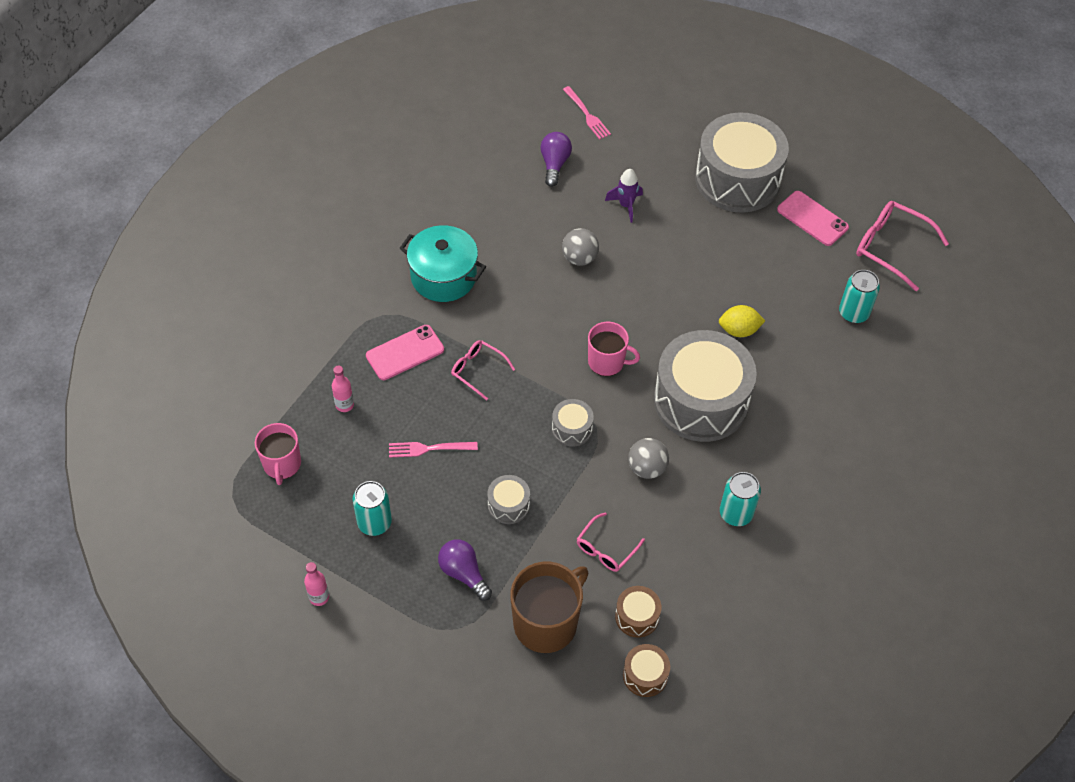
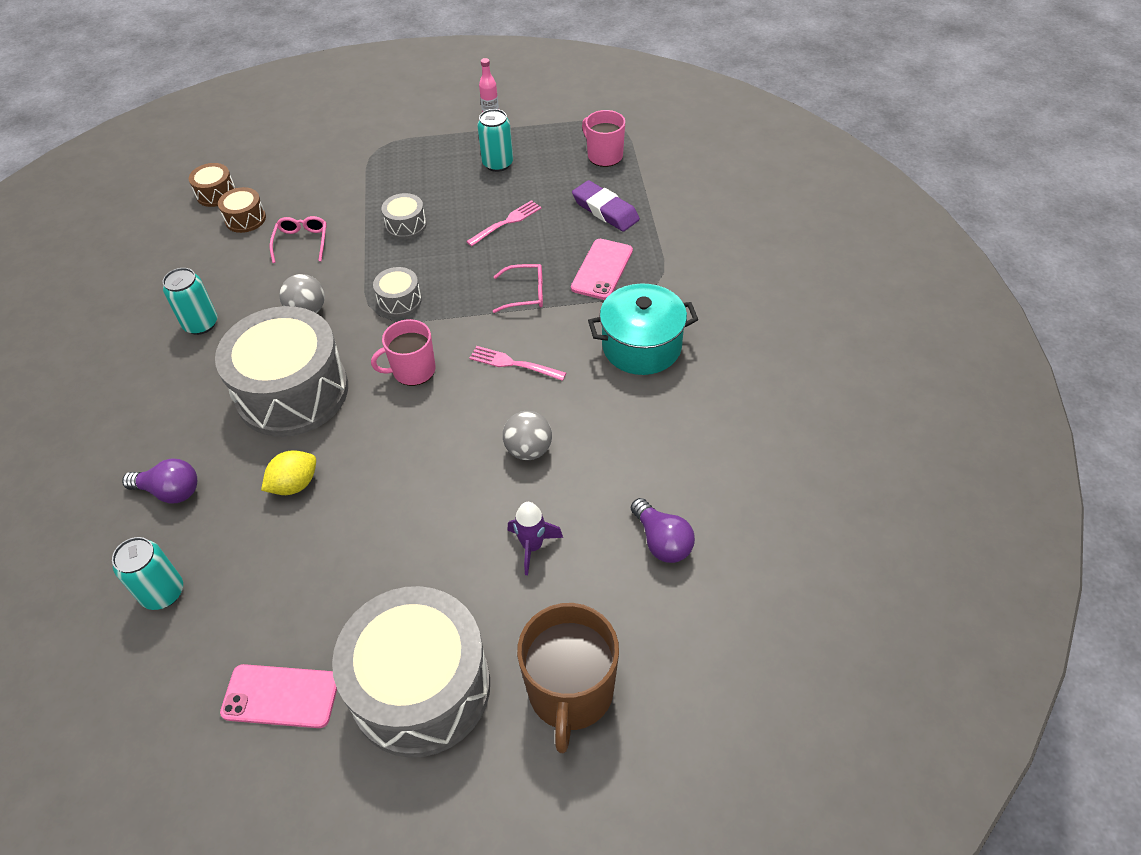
camera: 145 degrees right, 5 degrees down
(344, 405) = (605, 210): pink bottle -> purple eraser
(464, 573) = (402, 174): purple light bulb -> purple light bulb (170, 491)
(546, 622) = (314, 182): brown mug -> brown mug (570, 693)
(587, 115) = (694, 643): pink fork -> pink fork (514, 364)
(891, 248) = (144, 726): pink glasses -> none

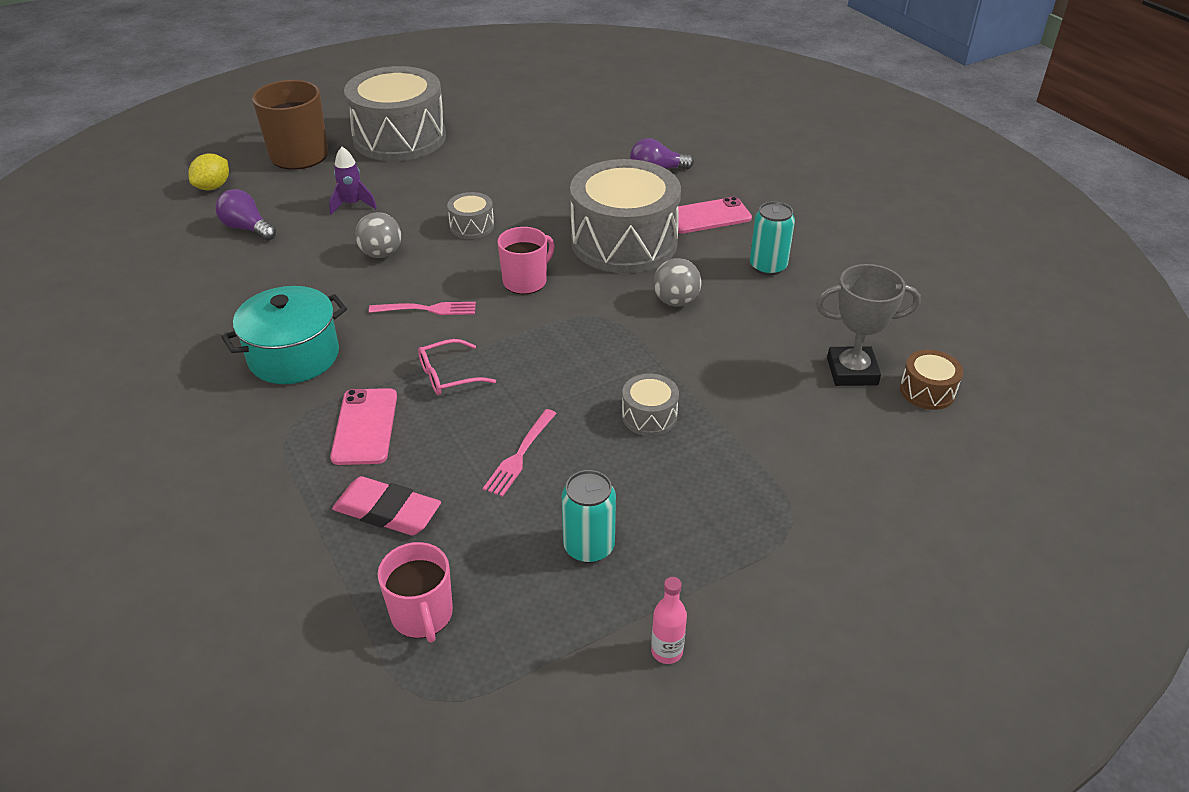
camera: 155 degrees right, 10 degrees down
(163, 593) = (603, 134): turquoise can -> none
(245, 219) = (852, 371): brown drum -> grey trophy
(281, 696) = (486, 119): pink phone -> pink phone (708, 216)
(294, 484) = (565, 194): yellow lemon -> yellow lemon (213, 187)
(301, 242) = (755, 363): pink glasses -> none
(399, 301) = (587, 333): grey drum -> grey drum (472, 226)
(604, 155) = (422, 615): pink mug -> pink mug turned 45 degrees clockwise
(605, 210) = (387, 511): purple eraser -> pink eraser

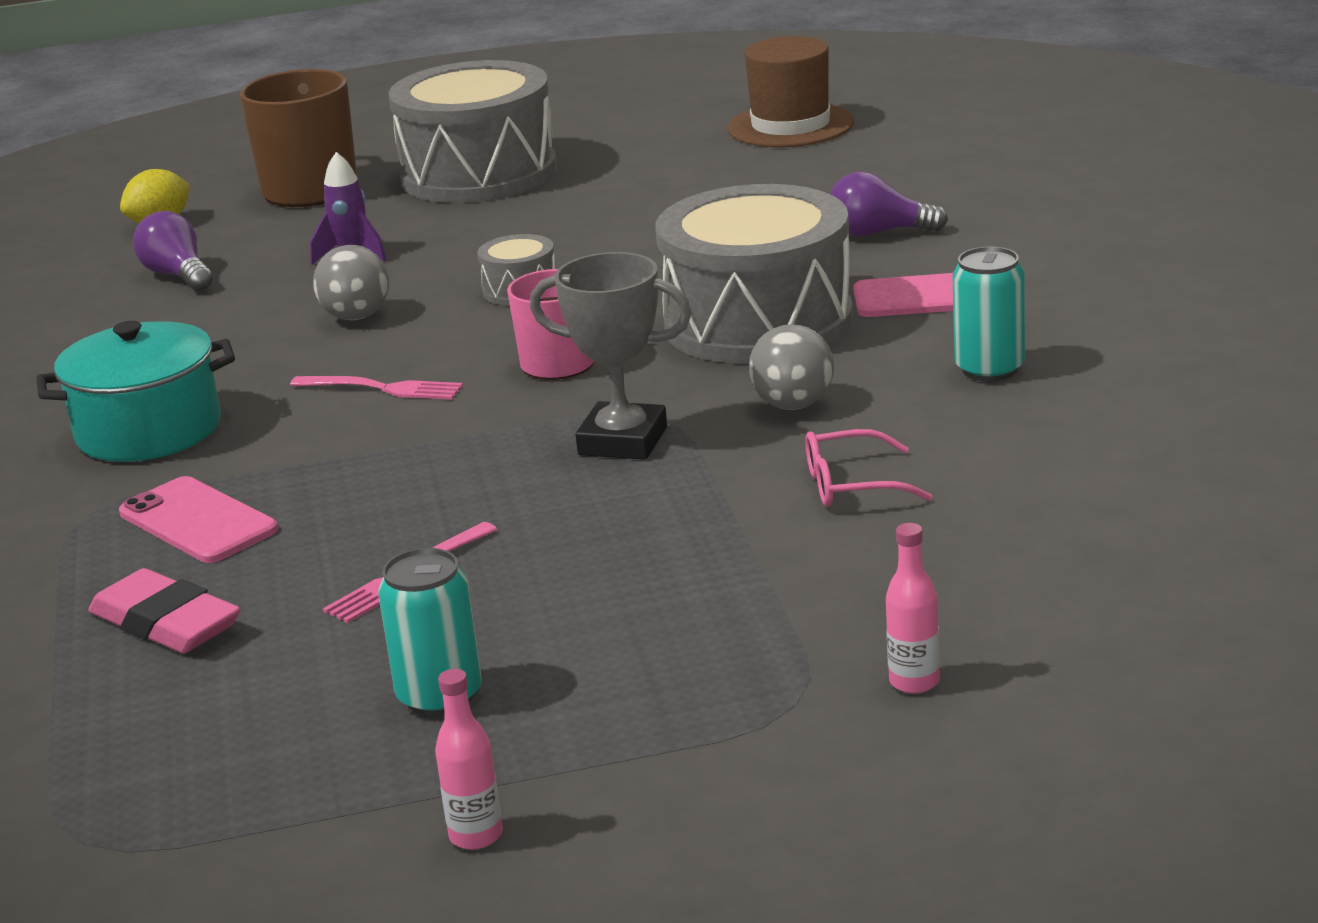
camera: 20 degrees right, 15 degrees down
(365, 426) = (198, 521): pink phone -> pink phone turned 60 degrees counterclockwise
(422, 615) = (138, 747): pink mug -> none
(449, 375) = (362, 471): pink glasses -> pink glasses (852, 485)
(565, 94) = (790, 126): none -> brown hat
(649, 416) = (647, 547): grey drum -> none
(847, 497) = (914, 682): none -> pink bottle
(852, 371) = (1043, 519): grey trophy -> grey trophy (623, 441)
(927, 391) = (1165, 556): brown drum -> none

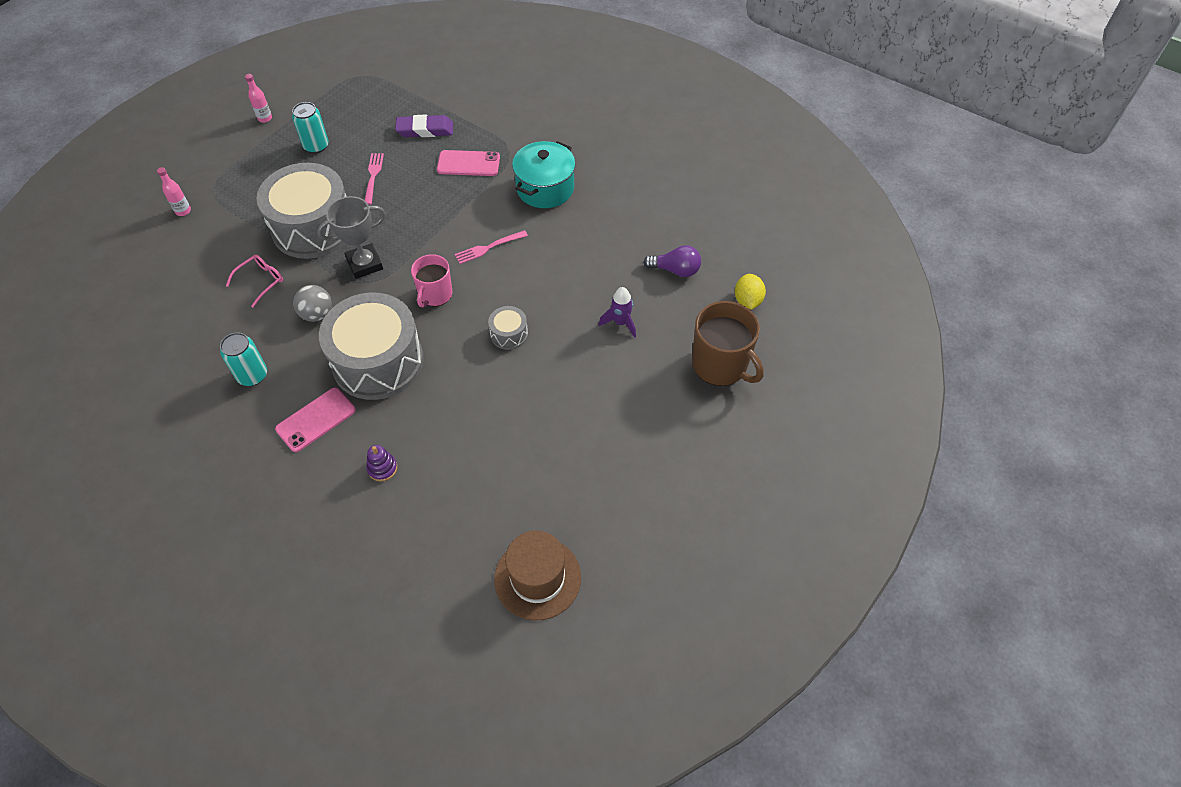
camera: 135 degrees right, 30 degrees up
(166, 623) = (425, 130): pink eraser -> purple eraser
(356, 317) = (557, 282): grey ball -> none
(479, 174) = (654, 424): grey drum -> grey drum (313, 227)
(879, 233) = (382, 468): purple light bulb -> purple stacking toy

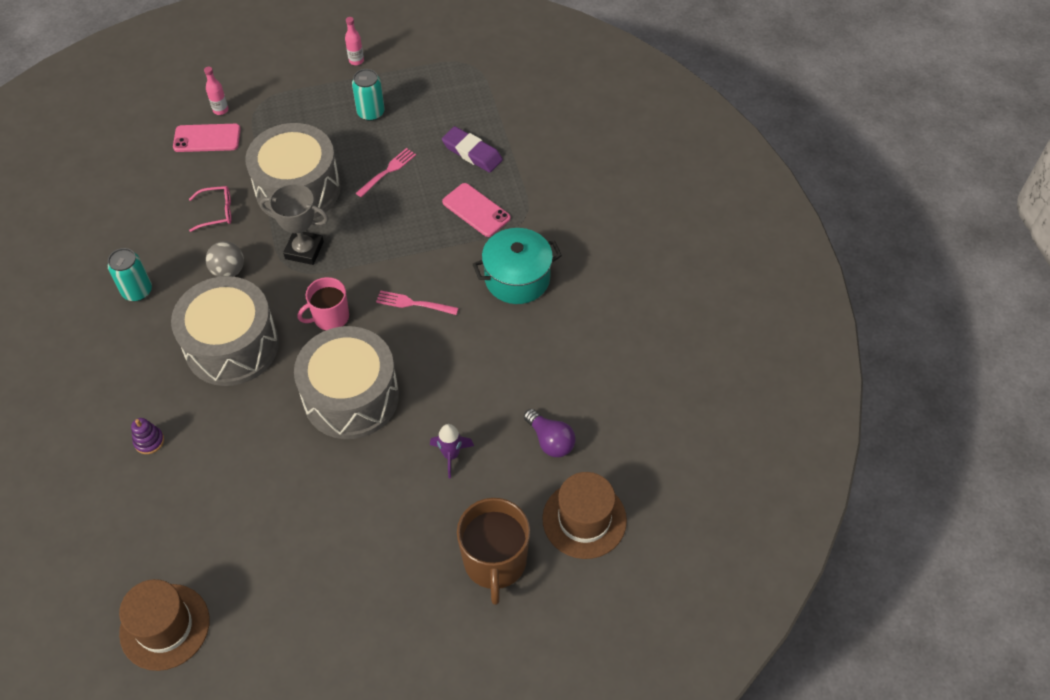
camera: 40 degrees right, 0 degrees up
(316, 419) = (144, 363): pink phone -> pink phone (207, 138)
(509, 334) = (351, 397): grey drum -> grey drum, size x2.36
(747, 301) = (584, 519): yellow lemon -> brown hat

